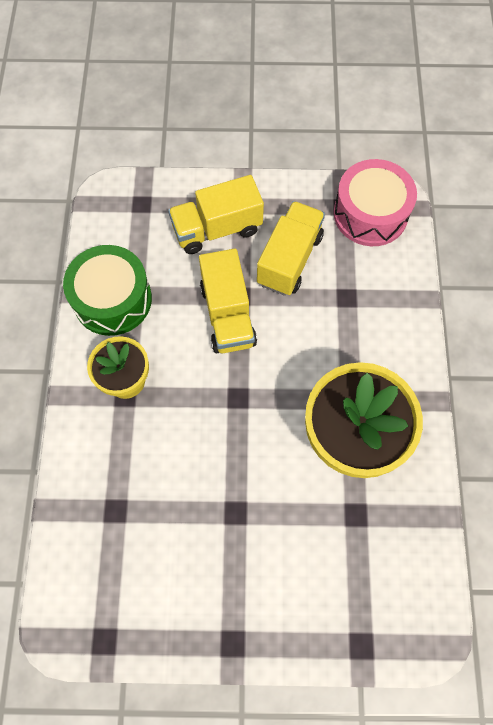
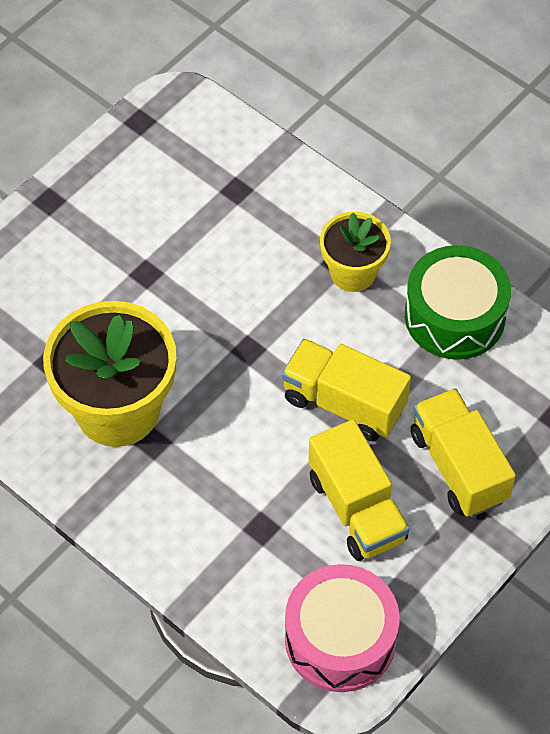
camera: 130 degrees right, 10 degrees down
(217, 229) = (458, 467): yellow truck -> yellow truck turned 45 degrees counterclockwise

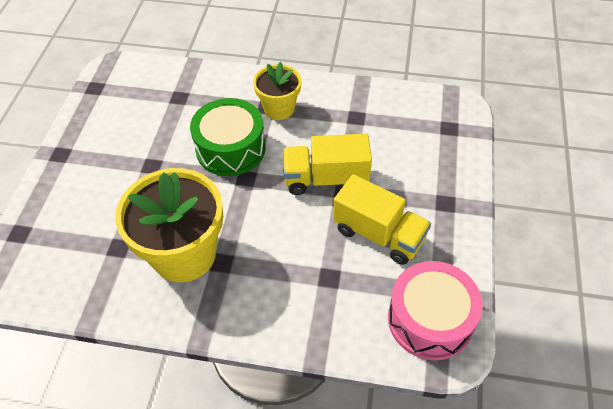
camera: 30 degrees left, 5 degrees down
(454, 316) = (353, 104): green drum -> green drum (230, 148)
(458, 467) = (418, 180): yellow truck -> none

